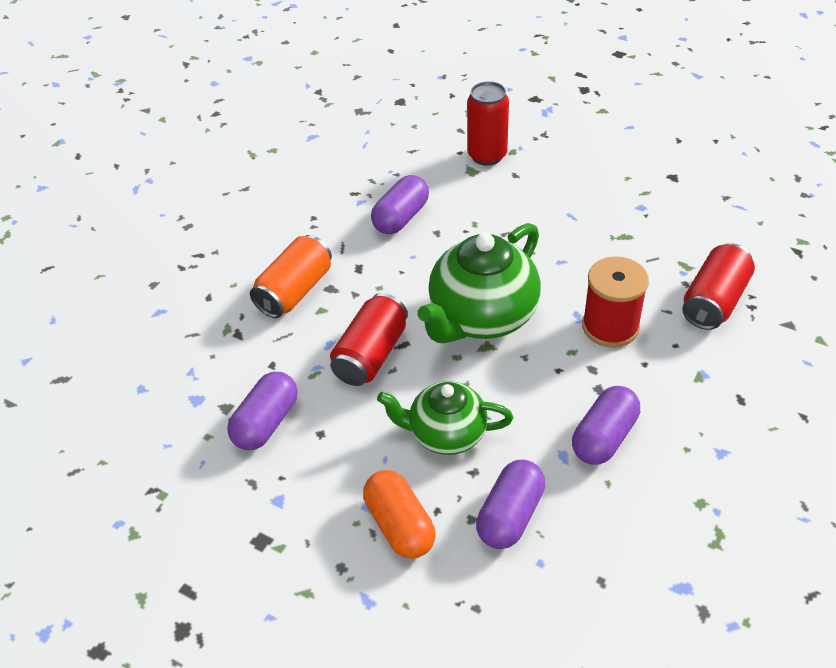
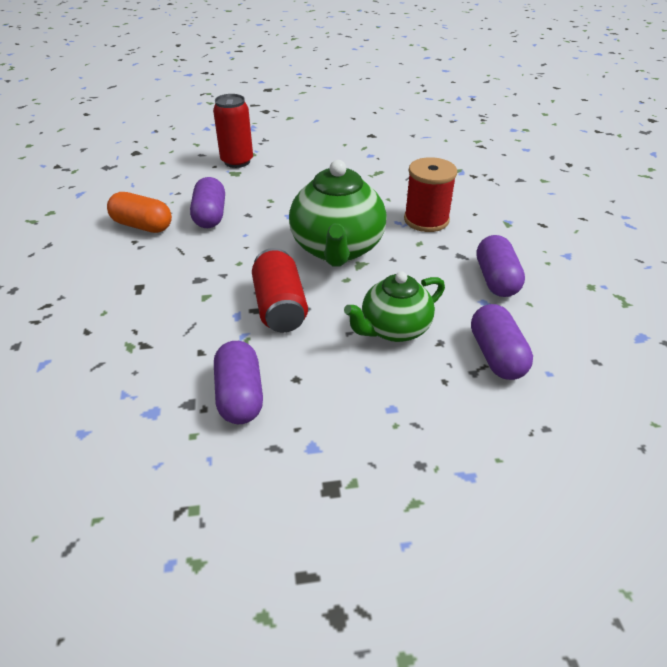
camera: 40 degrees left, 5 degrees down
(295, 291) = (168, 293): orange can -> none
(399, 525) = (430, 407): orange capsule -> orange capsule (142, 226)
(714, 301) = (468, 184): red can -> none

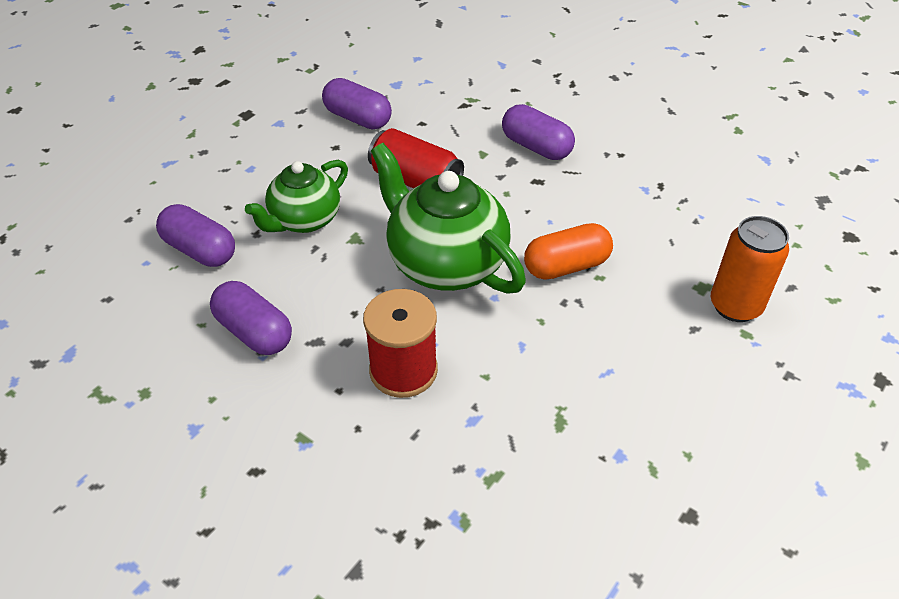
camera: 135 degrees right, 5 degrees up
(142, 226) = (644, 169): orange capsule -> orange capsule (566, 266)
(210, 216) = (615, 217): purple capsule -> purple capsule (536, 147)
(237, 161) = (735, 306): red can -> orange can
(394, 329) = (304, 220): green teapot -> green teapot turned 150 degrees counterclockwise

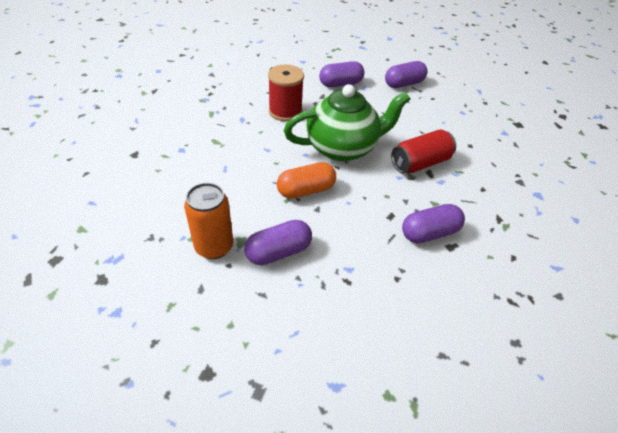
camera: 115 degrees right, 0 degrees up
(304, 220) = (407, 116): green teapot -> none
(358, 118) = (498, 163): purple capsule -> purple capsule (278, 252)
(566, 266) = (306, 190): orange capsule -> orange capsule turned 60 degrees clockwise

